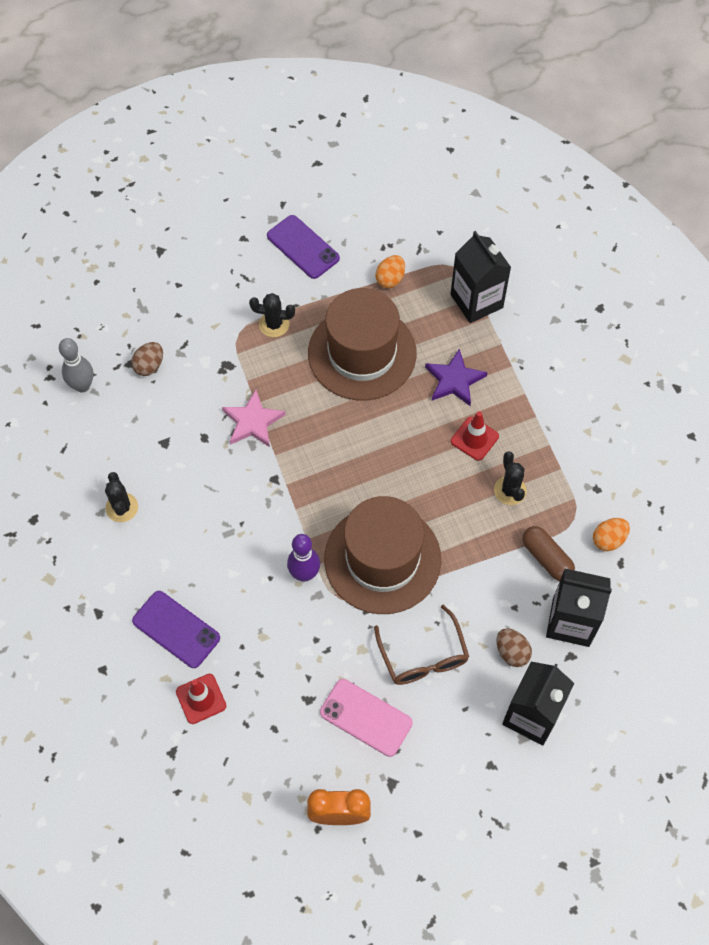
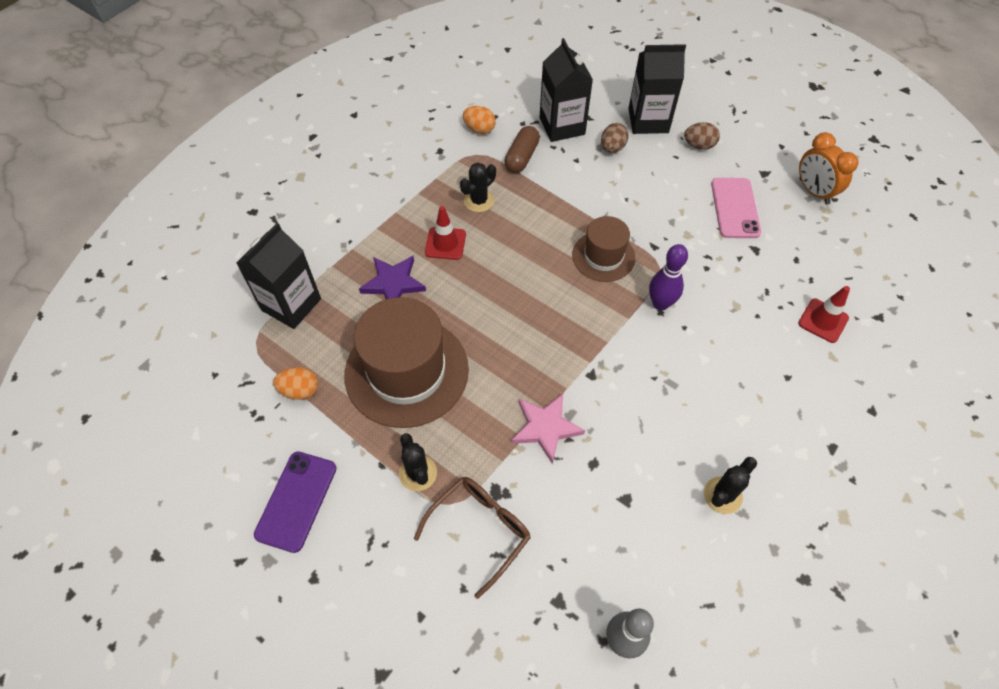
camera: 120 degrees left, 5 degrees down
(149, 366) = (548, 577): brown egg -> brown egg (699, 145)
(176, 629) = (788, 373): purple phone -> none
(382, 559) = (603, 256): brown hat -> brown hat, size x0.56
(423, 656) = (659, 195): brown glasses -> brown glasses (480, 529)

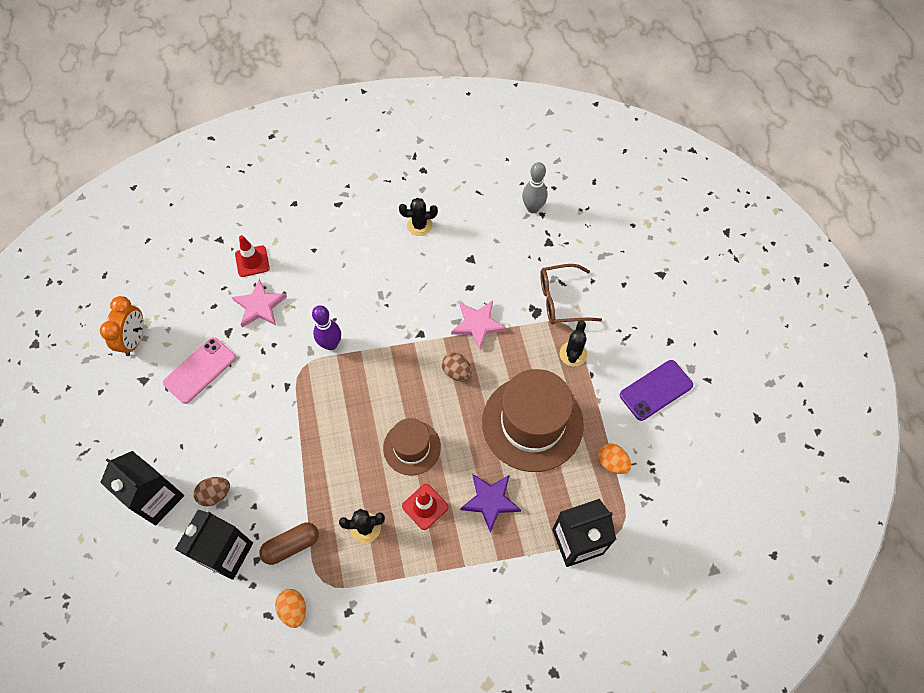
camera: 140 degrees left, 5 degrees up
(603, 256) = (328, 405): brown hat -> brown hat (412, 447)
(699, 145) = (153, 441): brown egg -> brown egg (456, 372)
(761, 288) = (259, 306): none -> pink star

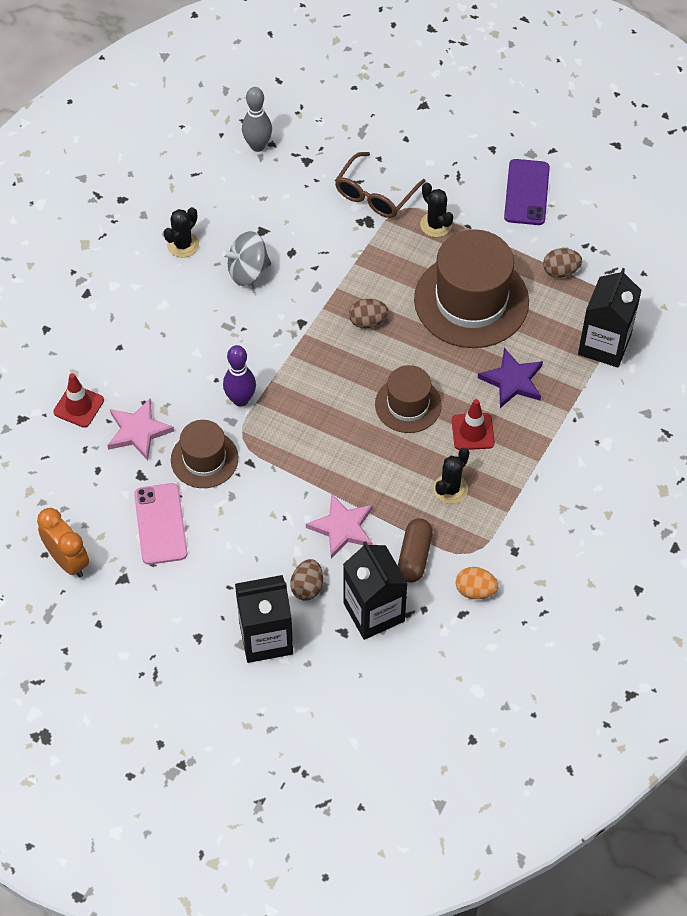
camera: 50 degrees left, 5 degrees down
(268, 358) = (204, 459): none -> brown hat
(432, 274) = (248, 271): none -> grey spinning top
(477, 324) = (336, 273): pink star -> pink star (342, 528)
(612, 463) = (560, 271): orange egg -> brown egg

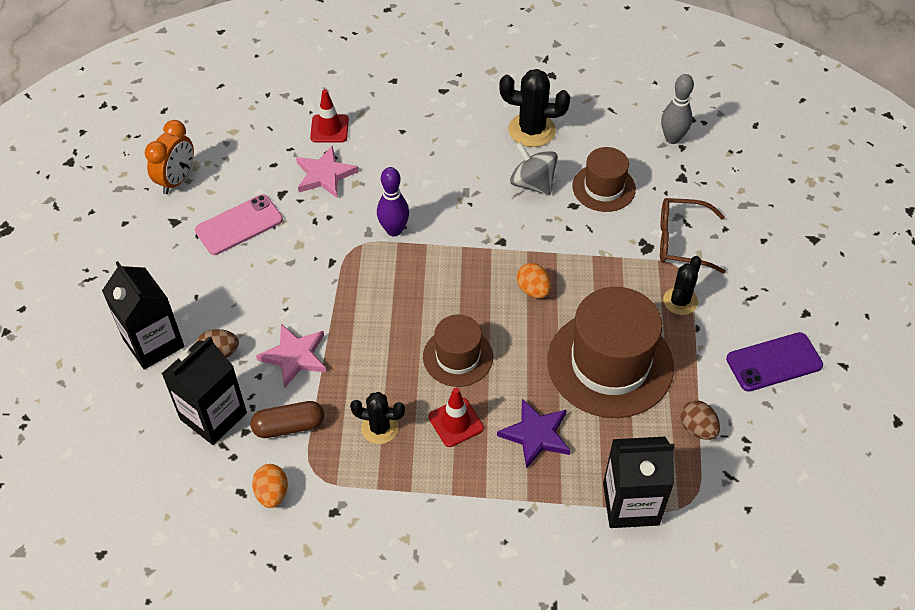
camera: 65 degrees right, 5 degrees down
(183, 245) = (531, 130): black cactus -> black cactus, size x1.54
(204, 459) = (319, 229): brown hat -> brown hat (603, 188)
(368, 321) = (533, 290): brown egg -> orange egg

